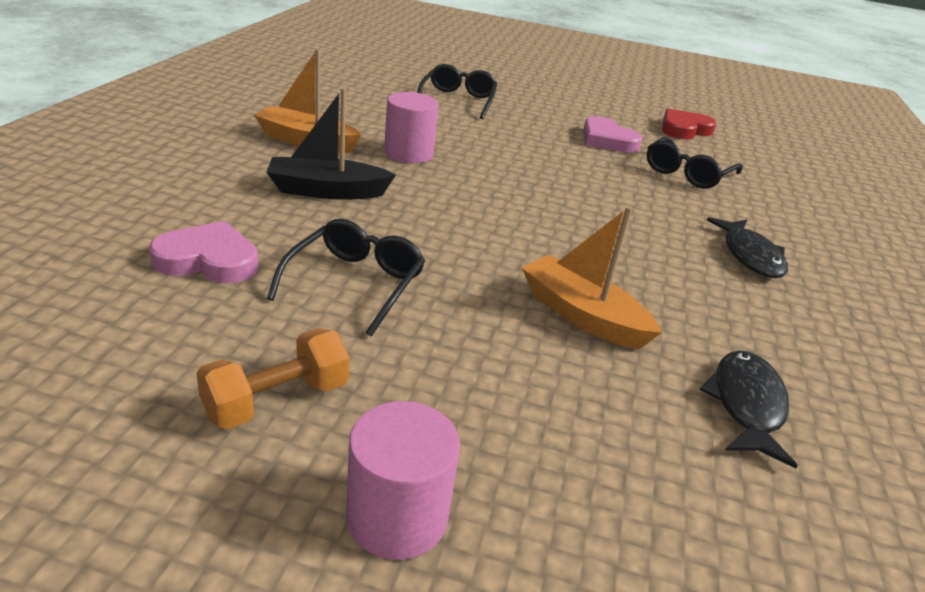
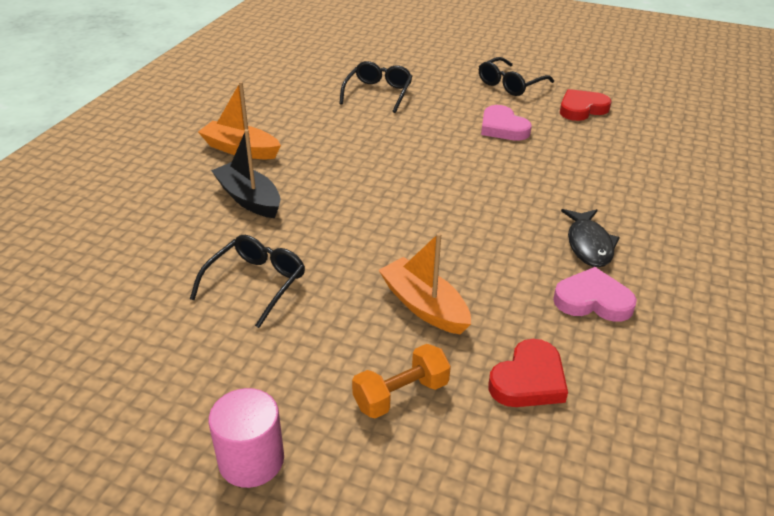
camera: 10 degrees right, 5 degrees up
(208, 260) = (153, 267): pink heart -> pink heart (593, 300)
(277, 400) = (186, 378): orange dumbbell -> orange dumbbell (401, 395)
(327, 191) = (249, 199): black boat -> black boat turned 45 degrees clockwise
(408, 153) = (322, 156): pink cylinder -> none
(687, 173) = (565, 160): black glasses -> black glasses (510, 84)
(746, 405) = (528, 380): black fish -> red heart

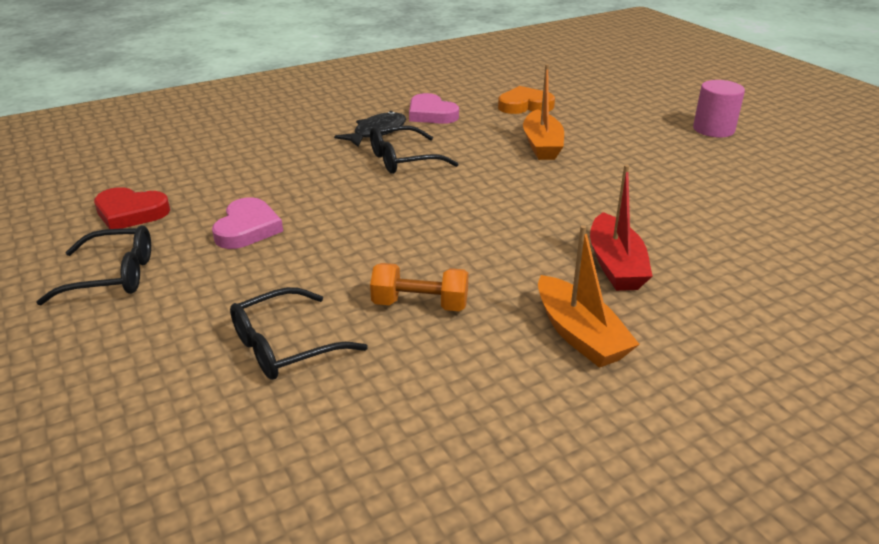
camera: 140 degrees left, 5 degrees down
(249, 199) = (615, 265): black boat -> red boat
(256, 283) = (658, 196): black glasses -> black glasses (403, 160)
(401, 395) = (605, 122): orange dumbbell -> orange dumbbell (420, 305)
(528, 380) = (525, 105): red heart -> orange heart

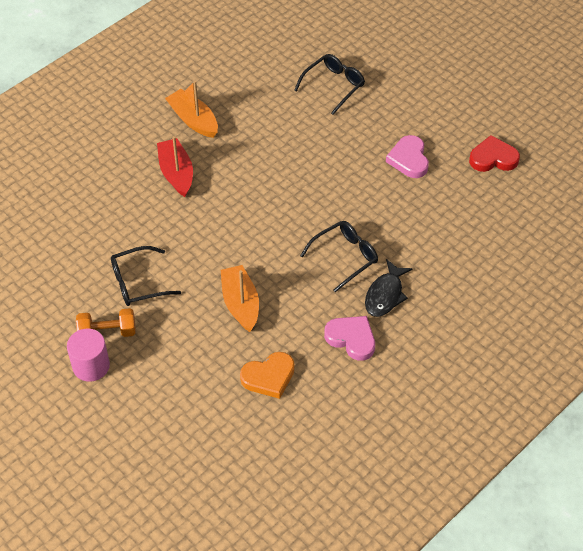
camera: 165 degrees right, 20 degrees up
(113, 276) = (454, 109): black glasses -> black glasses (137, 283)
(420, 305) = (279, 123): orange dumbbell -> orange dumbbell (107, 332)

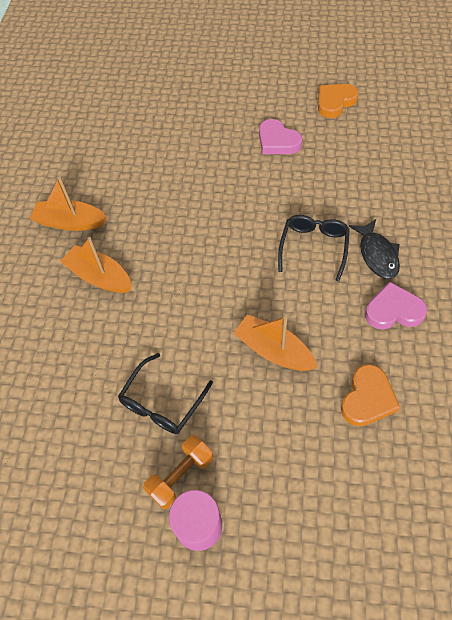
camera: 35 degrees left, 5 degrees up
(176, 173) = (99, 277): red boat -> orange boat
(334, 86) = (162, 124): black glasses -> none
(493, 158) = (335, 102): red heart -> orange heart

